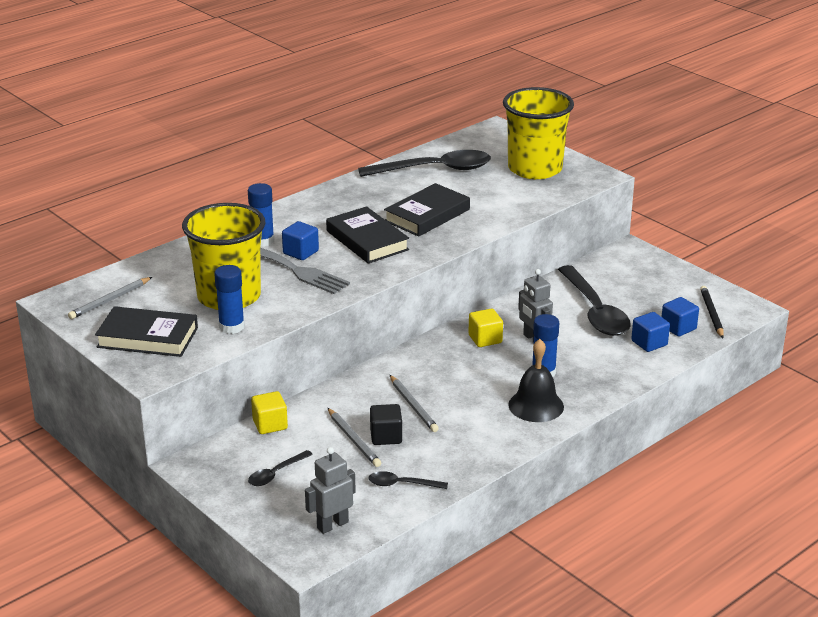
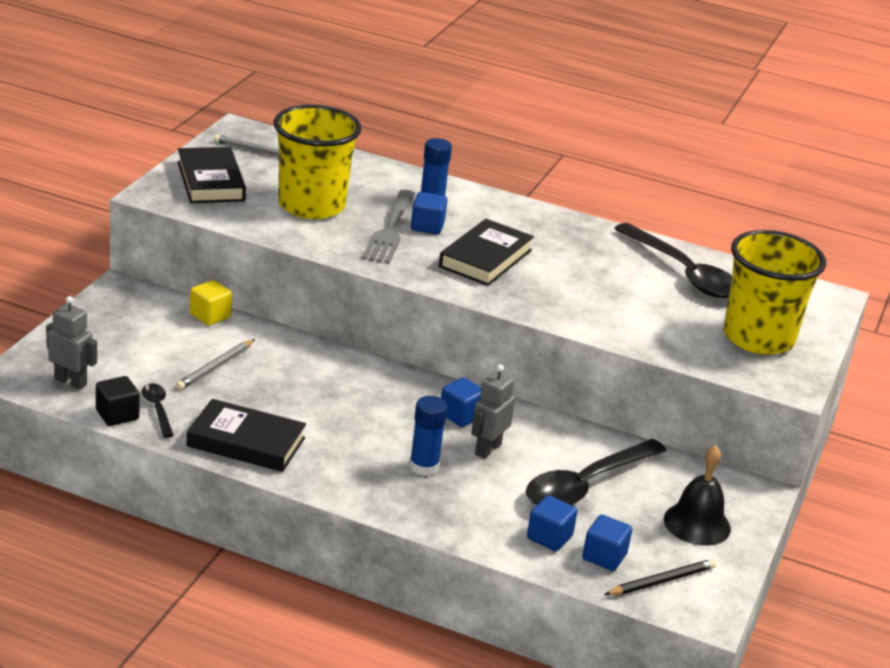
camera: 60 degrees right, 0 degrees up
(231, 327) = (259, 217): blue glue stick -> none
(276, 474) = (133, 335): black spoon -> none
(386, 436) = (233, 385): black cube -> black cube (117, 415)
(413, 406) = (298, 391): grey pencil -> none
(427, 215) = (574, 284): black book -> black book (246, 442)
(485, 339) = (460, 415): yellow cube -> blue cube
(536, 405) = (354, 471): black bell -> black bell (697, 523)

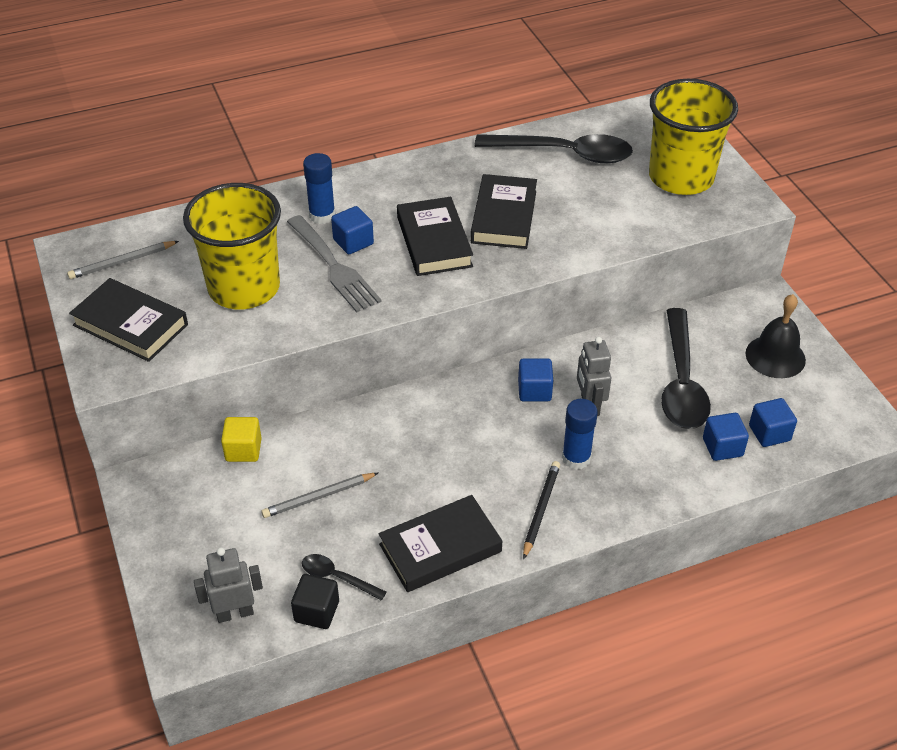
camera: 40 degrees left, 15 degrees up
(215, 367) = (319, 497): grey pencil -> grey pencil turned 75 degrees clockwise
(564, 276) = (504, 217): none -> black book
(661, 581) = (821, 422): black pencil -> black pencil (541, 510)

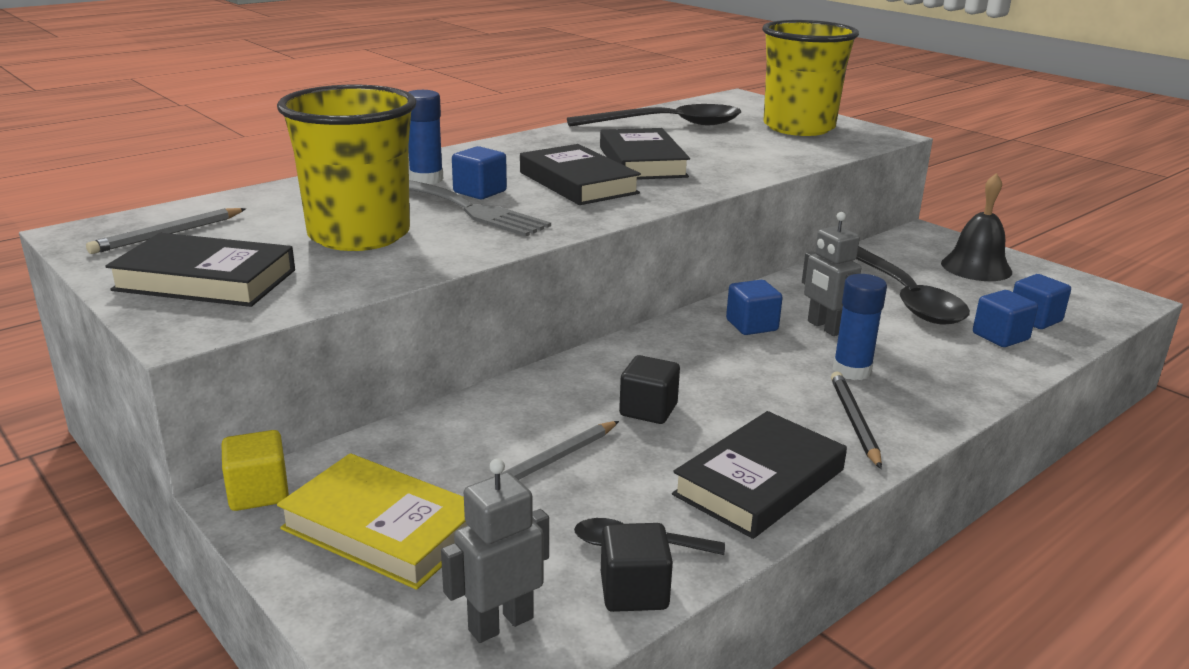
camera: 20 degrees left, 20 degrees down
(199, 527) = (382, 529): none -> yellow book
(243, 450) = (407, 434): yellow cube -> yellow cube (258, 493)
(407, 464) = (648, 410): none -> black cube

